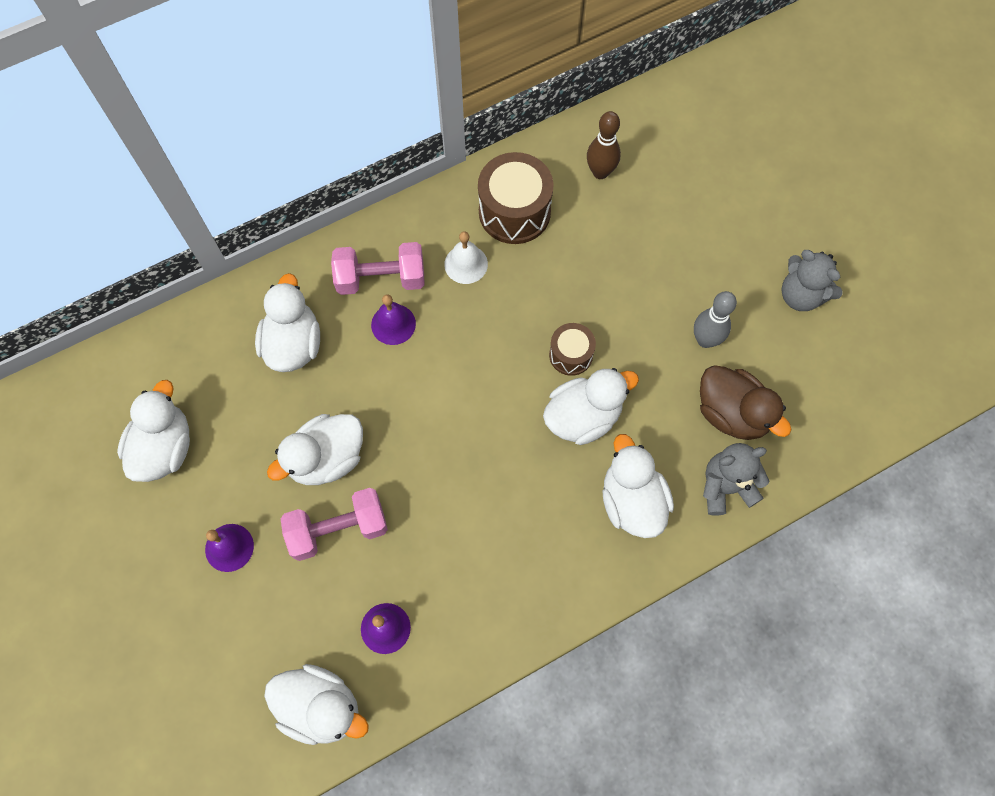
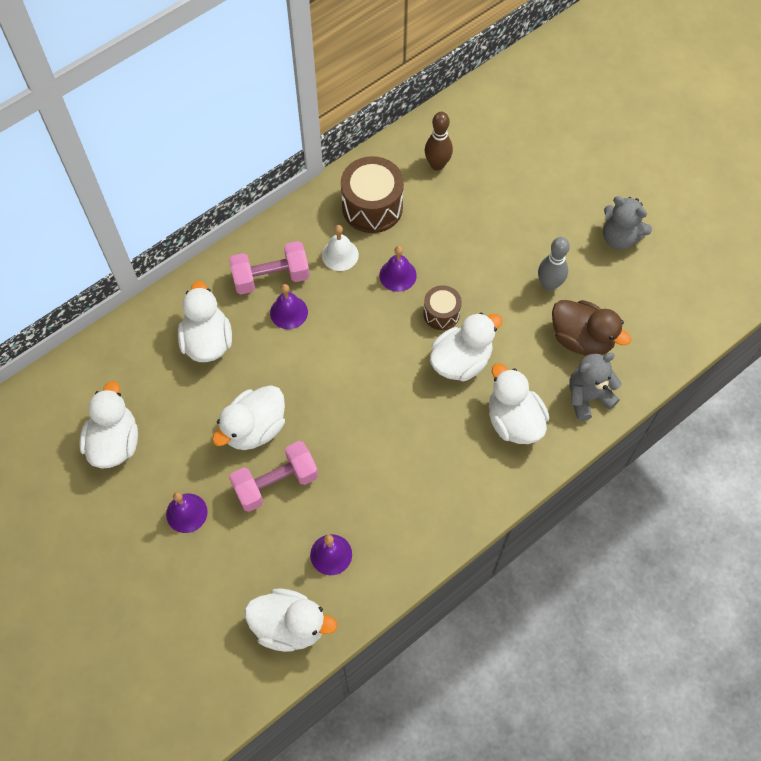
camera: 10 degrees left, 5 degrees down
(528, 299) = (398, 275): none -> purple bell

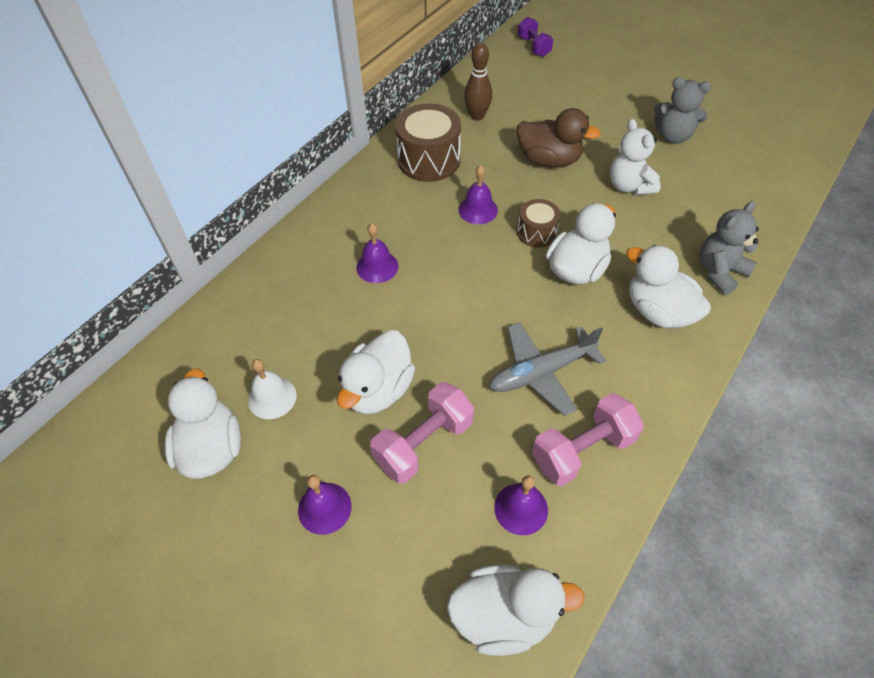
camera: 15 degrees left, 10 degrees down
(207, 341) = (296, 314): white duck -> none
(271, 277) = (347, 239): pink dumbbell -> pink dumbbell (582, 450)
(340, 255) = (412, 205): white bell -> white bell (272, 397)
(390, 449) = (541, 372): none -> grey plane
(530, 86) = (533, 47): none -> purple dumbbell
(549, 284) = (629, 186): grey bowling pin -> white teddy bear
(581, 339) = (684, 223): brown duck -> brown duck (549, 160)

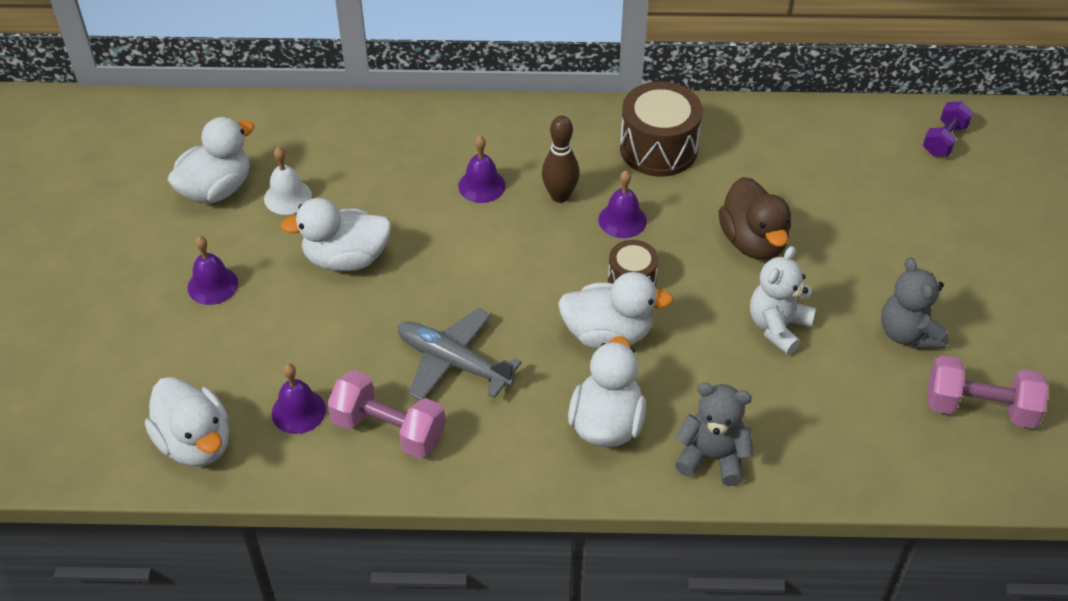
camera: 55 degrees right, 5 degrees down
(423, 443) = (315, 316): pink dumbbell -> pink dumbbell (979, 408)
(477, 116) = (765, 151): brown bowling pin -> brown bowling pin (560, 196)

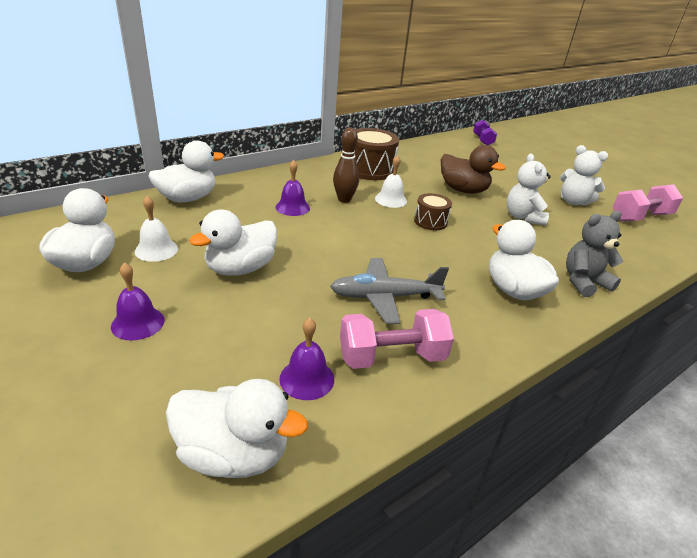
camera: 40 degrees left, 15 degrees down
(608, 334) = (452, 248): white duck -> white duck (188, 198)
(622, 220) = (391, 200): purple bell -> white bell
(908, 334) = (573, 202): grey teddy bear -> white teddy bear

